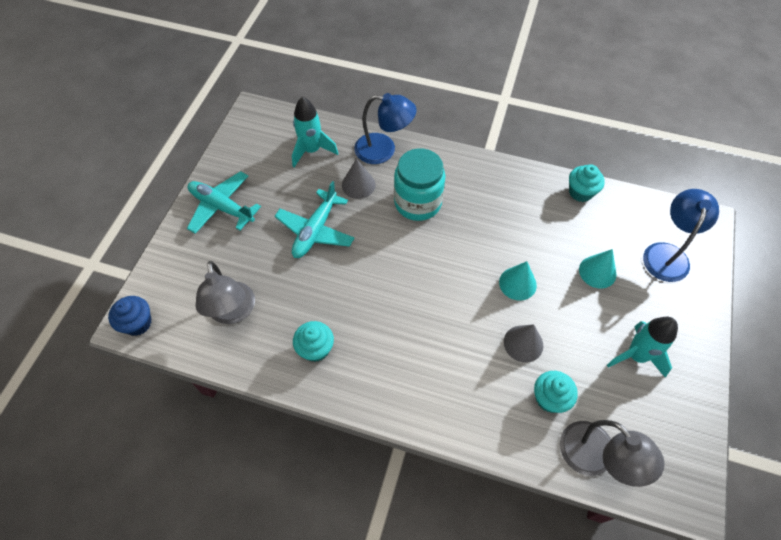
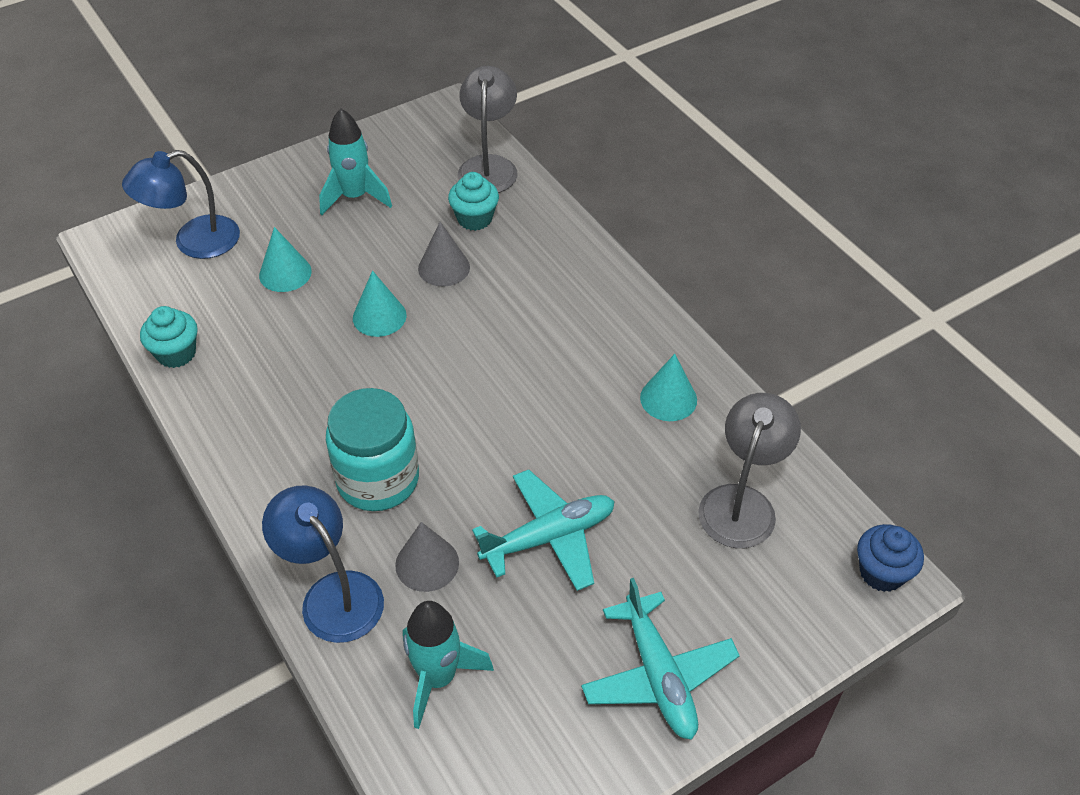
camera: 140 degrees left, 10 degrees down
(315, 349) = (668, 398): turquoise cupcake -> turquoise cone

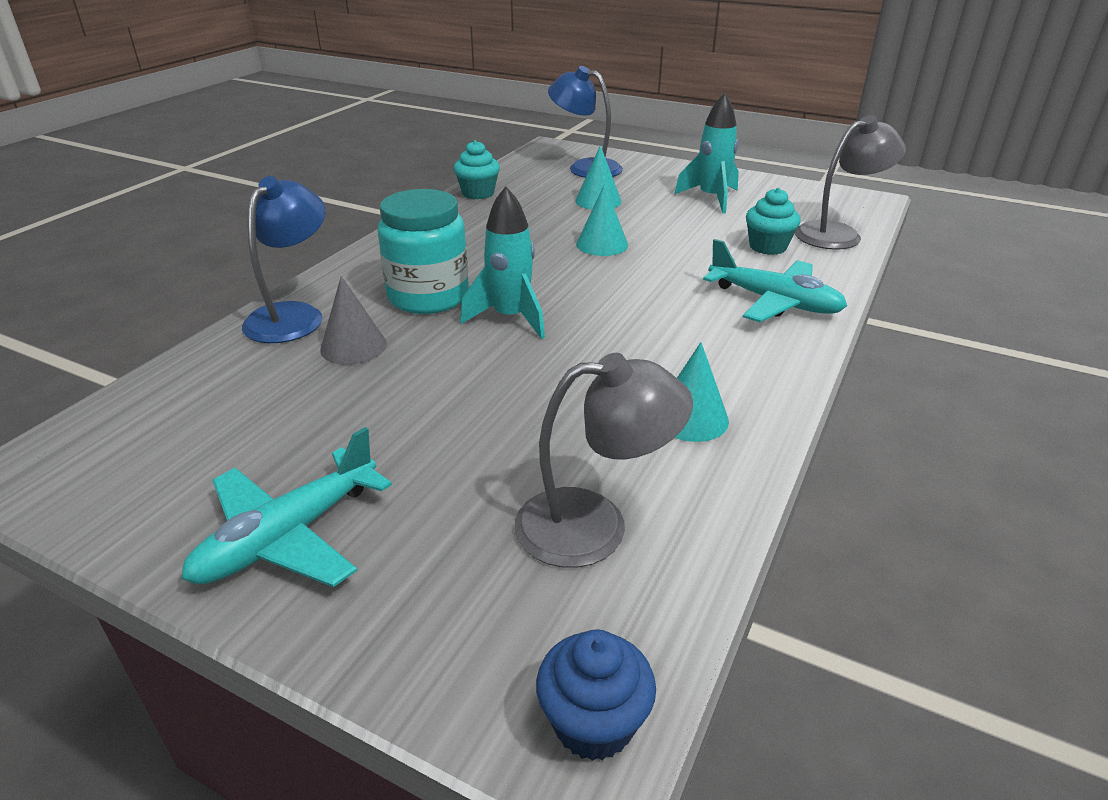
camera: 60 degrees right, 15 degrees down
(438, 678) = (226, 392): turquoise rocket -> turquoise rocket (510, 318)
(444, 267) = (692, 252): grey cone -> none
(549, 537) = (432, 401): turquoise plane -> turquoise plane (774, 302)

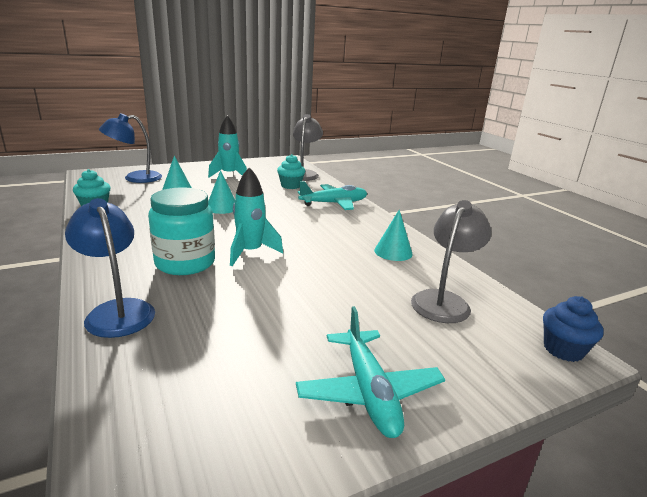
camera: 55 degrees left, 10 degrees down
(353, 346) = (198, 304): grey cone -> none

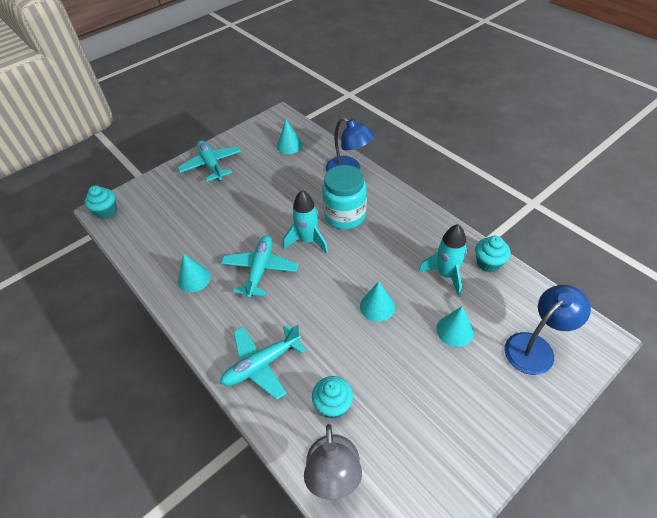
camera: 170 degrees right, 25 degrees up
(175, 393) = (289, 145): none -> turquoise cone
(229, 175) = (437, 414): turquoise rocket -> turquoise rocket (446, 275)
(317, 244) = (260, 270): none -> turquoise plane
(444, 301) = (164, 231): grey lamp -> none
(563, 349) = (106, 211): blue cupcake -> turquoise cupcake

